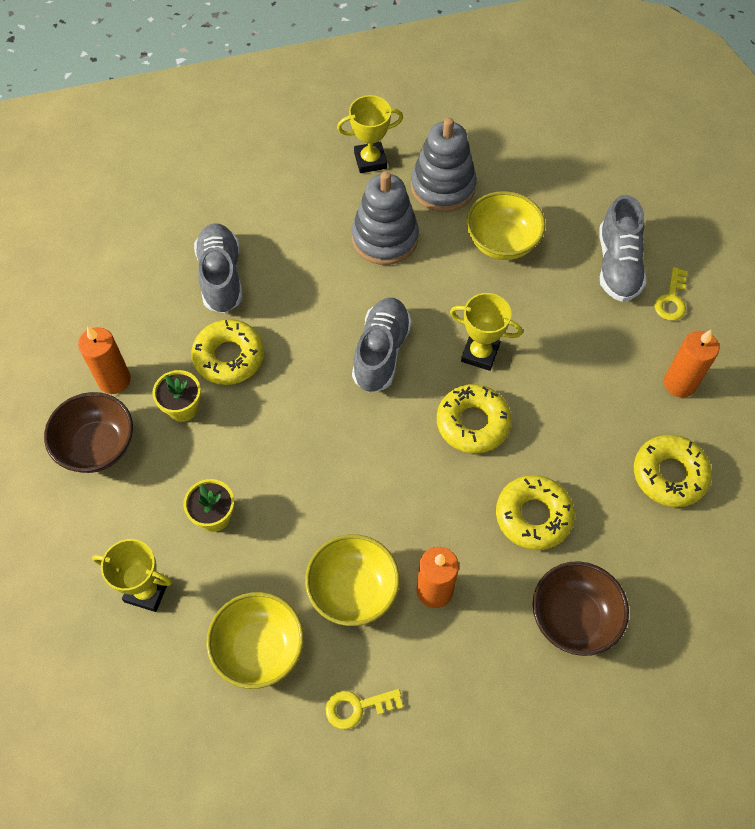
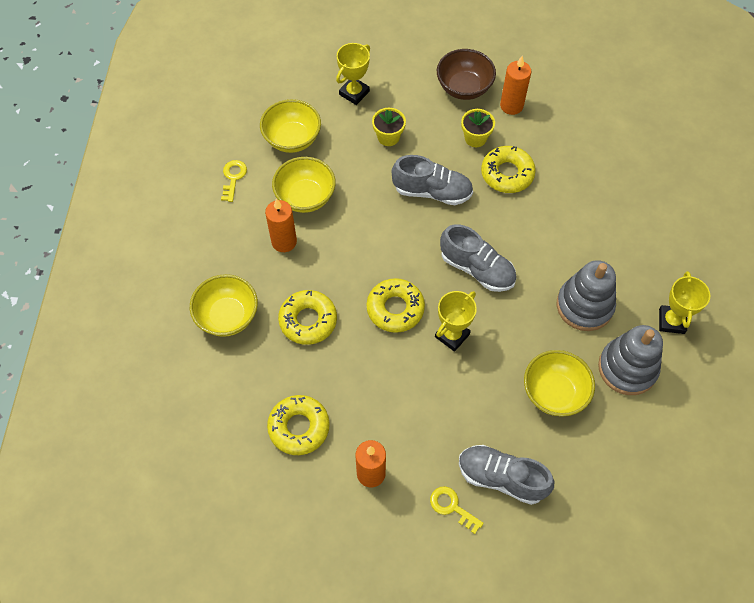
camera: 110 degrees right, 0 degrees up
(221, 277) = (580, 185): grey shoe -> grey shoe (432, 191)
(573, 618) = (227, 316): brown bowl -> yellow bowl

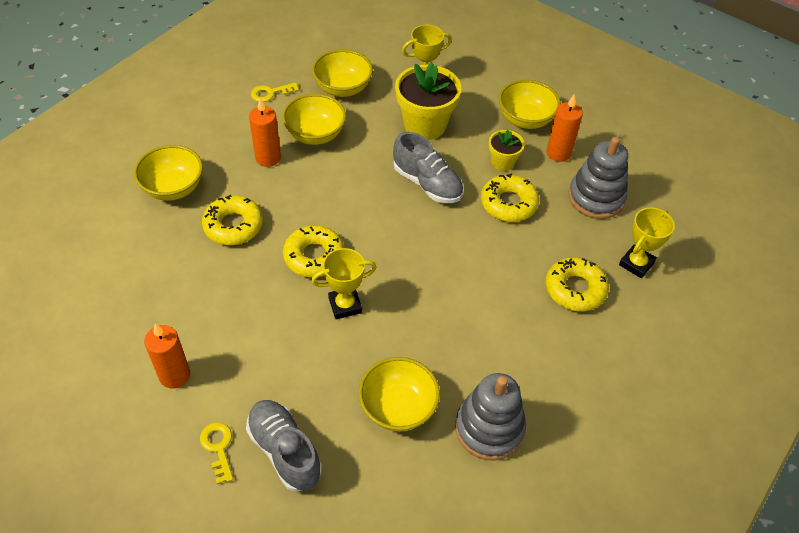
camera: 30 degrees right, 10 degrees down
(233, 178) = (270, 93): yellow key -> yellow key turned 150 degrees counterclockwise
(299, 427) = (150, 302): yellow donut -> yellow donut (575, 289)
(388, 137) = (425, 125): yellow flower pot -> yellow flower pot, size x1.87
(464, 88) = (525, 119): brown bowl -> yellow bowl
(477, 269) = (415, 264): grey shoe -> none
(584, 305) = (491, 350): grey stacking toy -> grey stacking toy (596, 198)
(671, 321) = (570, 412): yellow trophy -> yellow trophy (636, 264)

